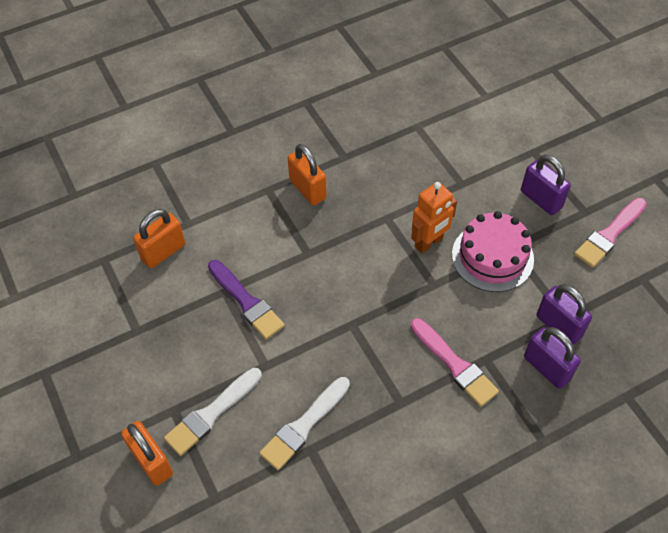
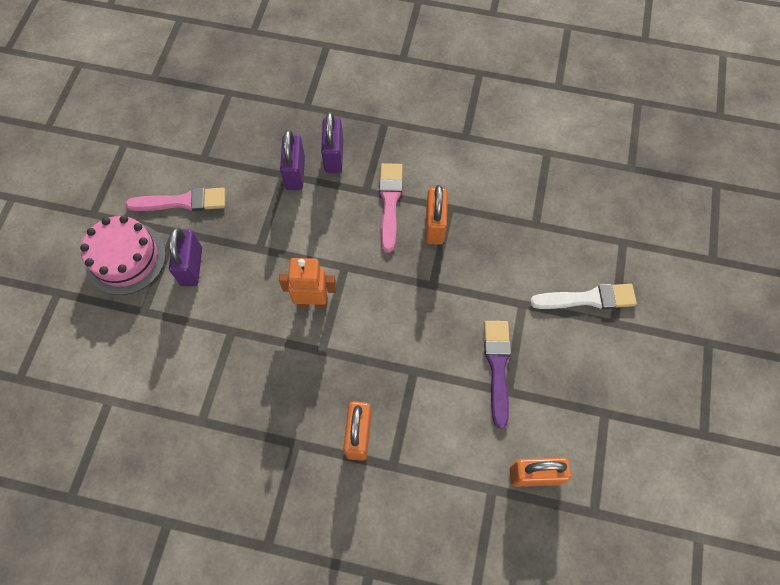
camera: 140 degrees left, 10 degrees up
(152, 461) = (653, 297): orange padlock -> orange padlock (434, 226)
(304, 426) = (528, 242): white brush -> none
(492, 257) = (280, 252): pink cake -> pink cake (125, 258)

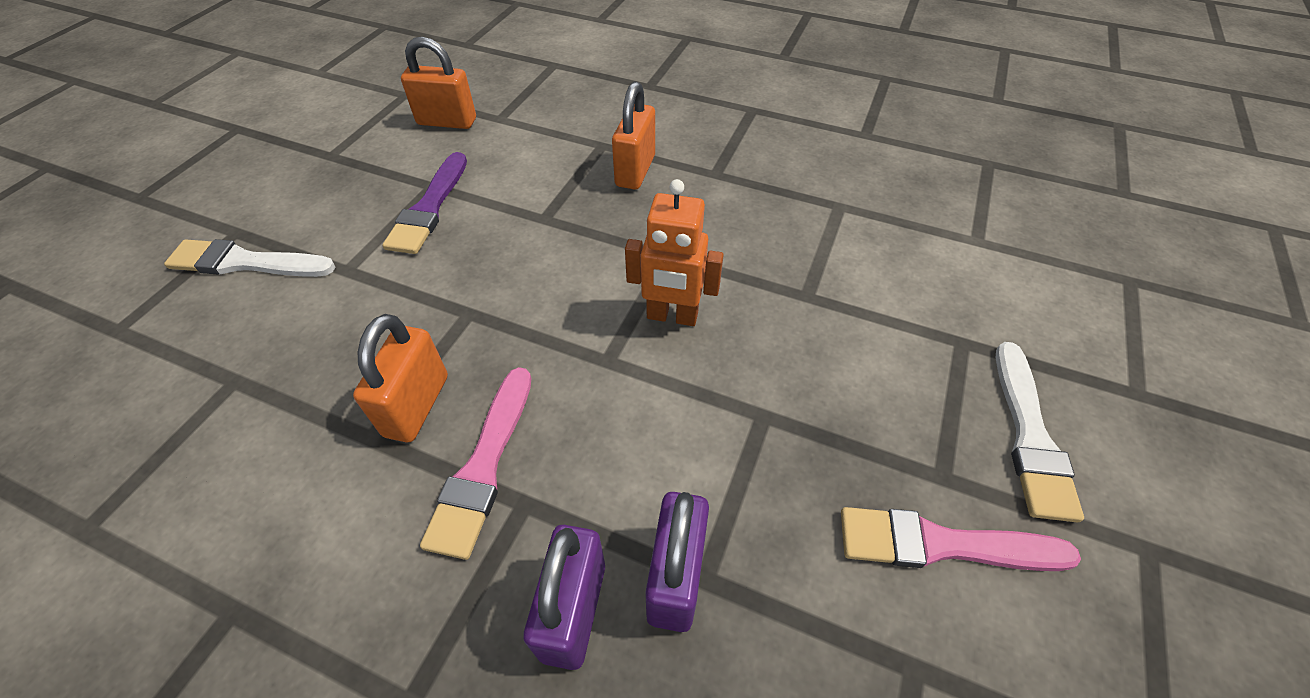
camera: 170 degrees left, 15 degrees down
(125, 258) = (1030, 436): pink cake -> white brush
(191, 266) = (891, 401): purple padlock -> none

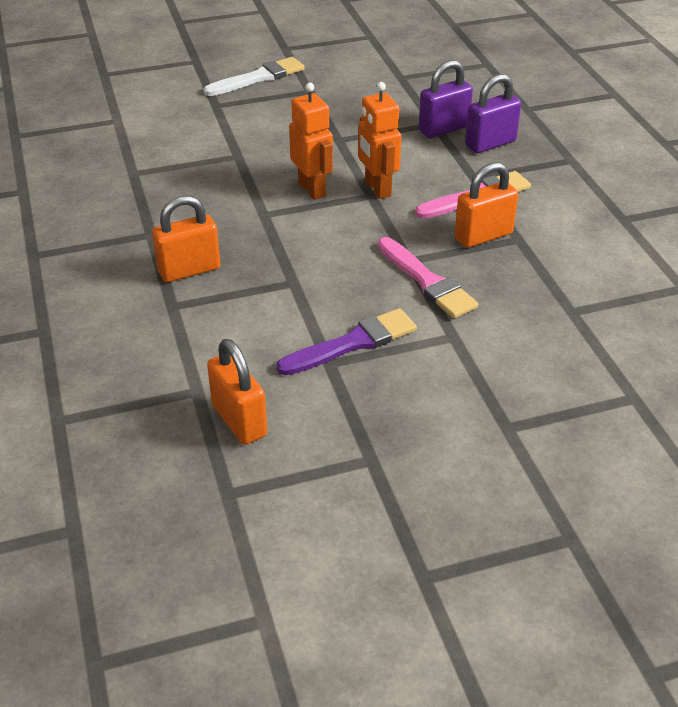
camera: 130 degrees left, 10 degrees down
(246, 262) = (516, 390): white brush -> none
(611, 374) = (377, 189): none -> orange robot
(941, 544) = (343, 83): pink brush -> pink brush (427, 281)

